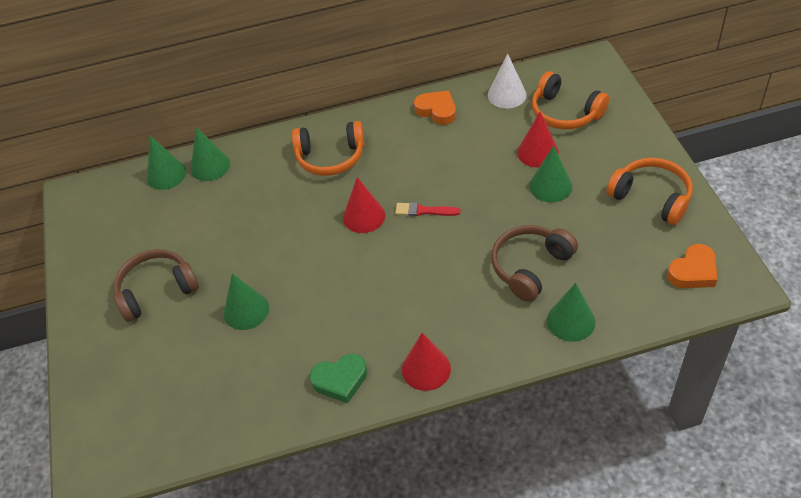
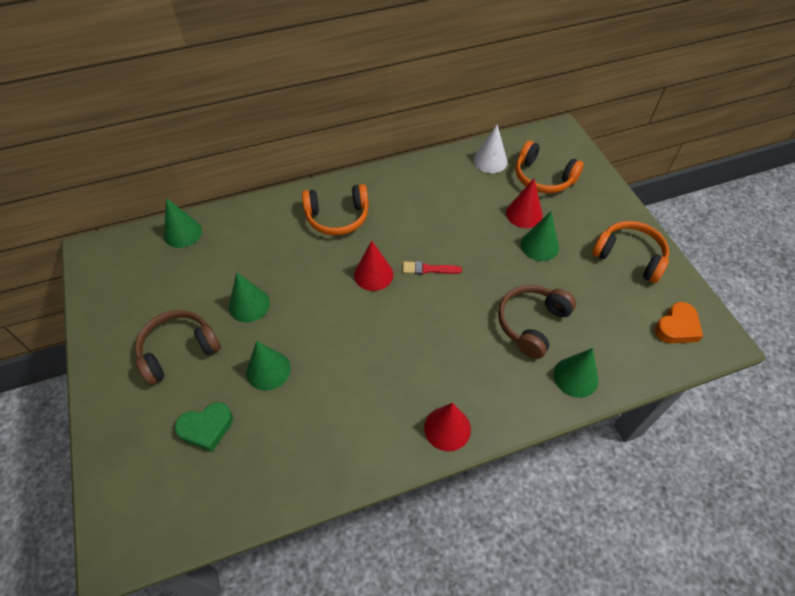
camera: 10 degrees left, 5 degrees up
(210, 166) = (224, 225): green cone -> green cone (249, 305)
(340, 380) = (366, 442): green heart -> green heart (206, 428)
(437, 110) = (430, 174): orange heart -> none

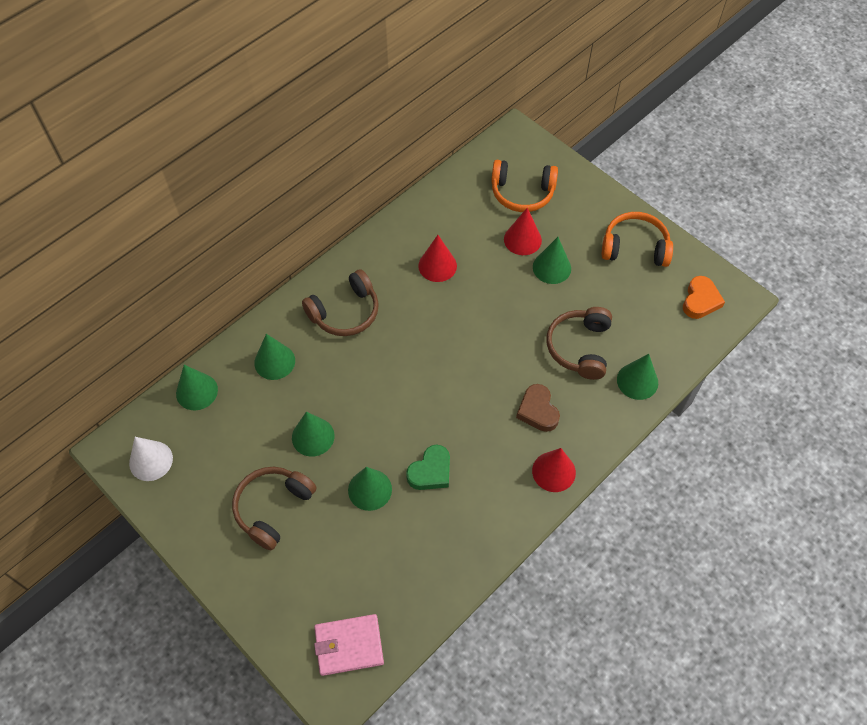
camera: 25 degrees left, 5 degrees up
(160, 507) = (349, 645): none -> pink wallet
(206, 428) = (346, 564): green heart -> green heart (431, 471)
(257, 233) = (274, 361): none -> green cone
(337, 217) = (345, 312): orange headphones -> brown headphones
(373, 274) = (414, 358): red cone -> red cone (437, 266)
(428, 269) = (462, 332): red brush -> none
(461, 364) = (537, 411): none -> brown heart
(490, 161) = (463, 192): white cone -> white cone (151, 460)

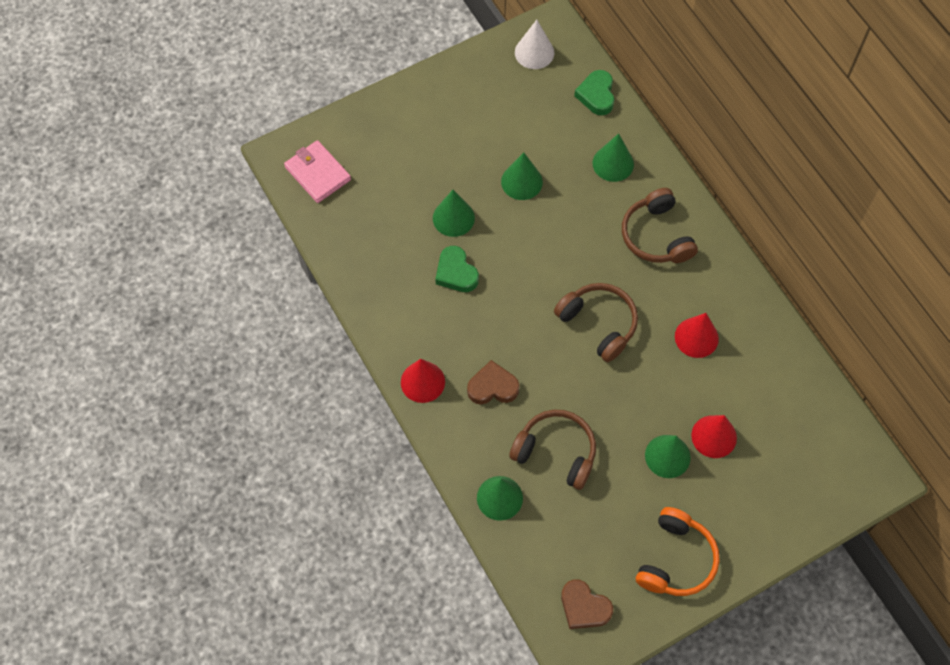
camera: 105 degrees right, 5 degrees up
(197, 391) = (596, 95): green cone -> green heart
(273, 508) = (459, 138): brown headphones -> brown headphones (599, 323)
(349, 645) = (318, 173): pink wallet -> pink wallet turned 45 degrees counterclockwise
(522, 193) = (783, 456): orange headphones -> none
(700, 300) = (584, 607): orange heart -> brown heart

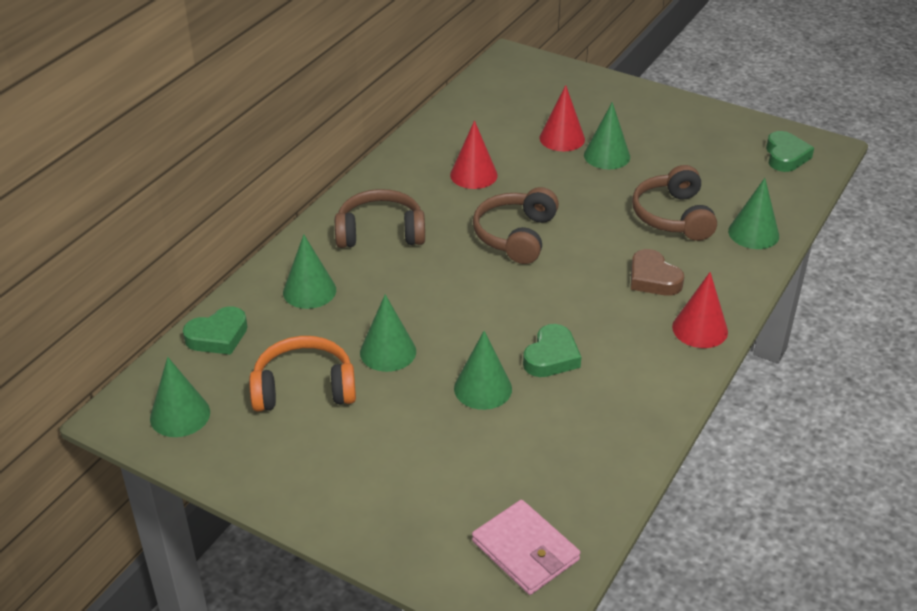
camera: 120 degrees left, 25 degrees down
(318, 173) = (525, 550): pink wallet -> pink wallet turned 60 degrees counterclockwise
(534, 52) = (180, 415): white cone -> green cone
(584, 607) = (785, 156): brown heart -> green heart
(656, 236) = (380, 232): brown headphones -> brown headphones turned 135 degrees counterclockwise
(676, 559) = (690, 125): orange headphones -> orange headphones (304, 387)

